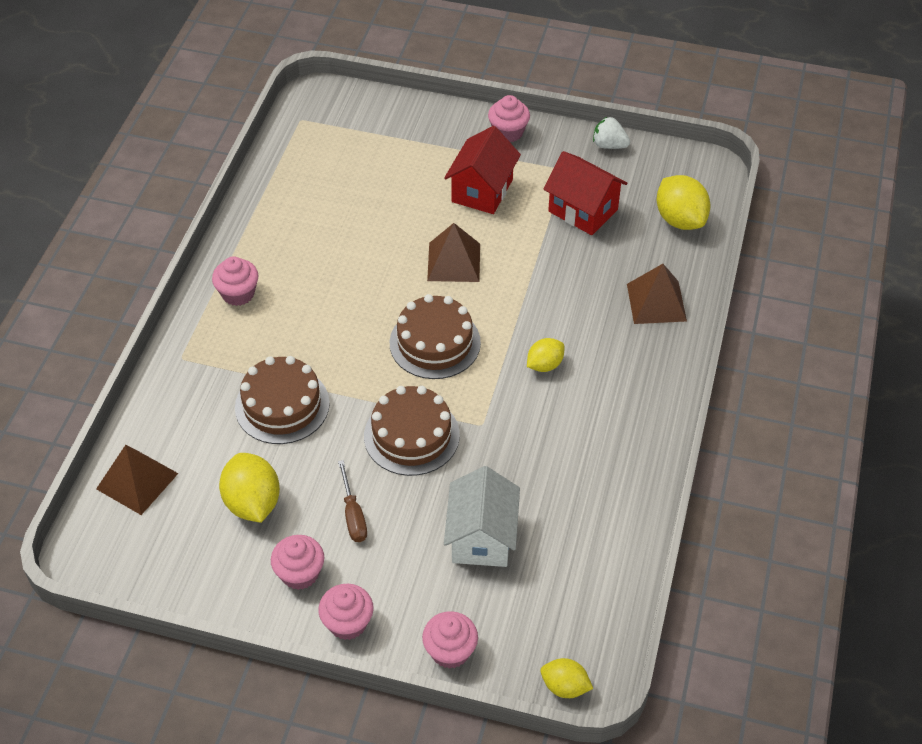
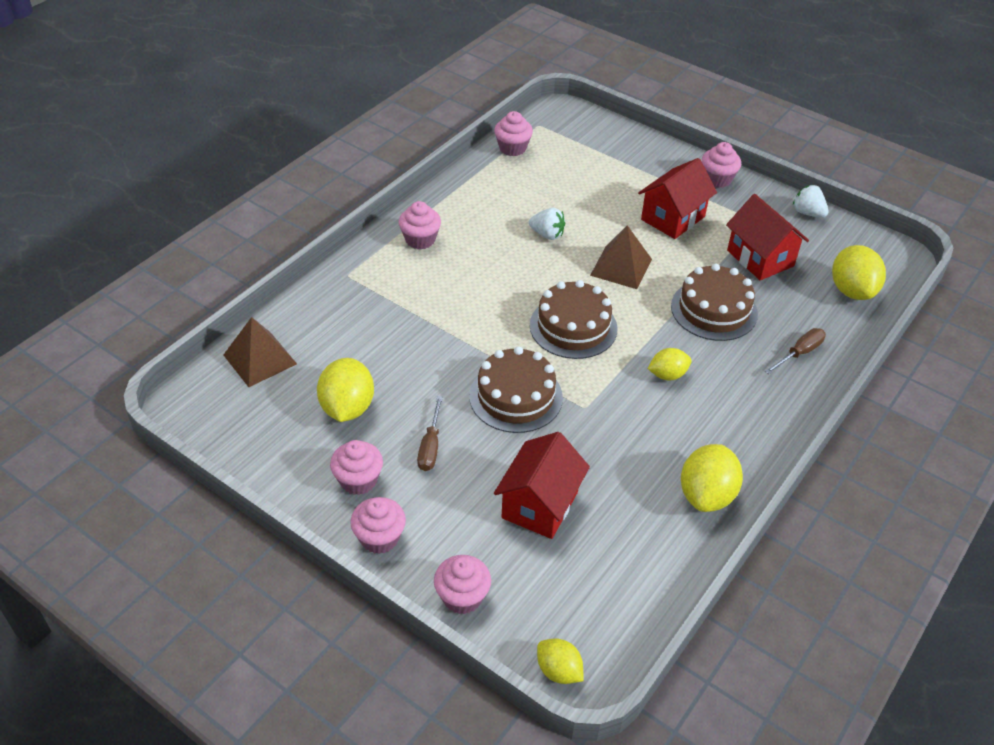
camera: 20 degrees right, 5 degrees down
(282, 405) = (413, 337): brown cake -> brown cake (714, 310)
(285, 156) = (512, 148): none -> pink cupcake
(365, 247) = (547, 234): none -> white strawberry
(481, 537) = (539, 505): white house -> red house
(627, 475) = (706, 495): none -> yellow lemon
(656, 302) = (799, 353): brown pyramid -> brown screwdriver

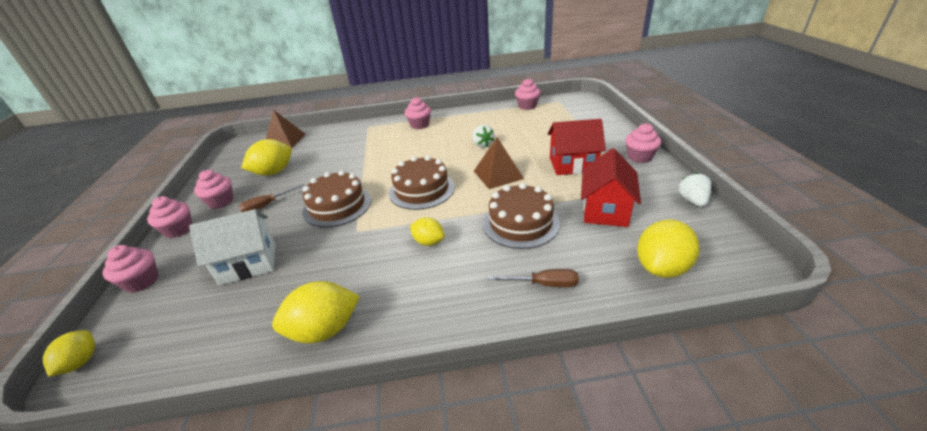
camera: 50 degrees right, 10 degrees down
(539, 505) = (248, 264): red house -> white house

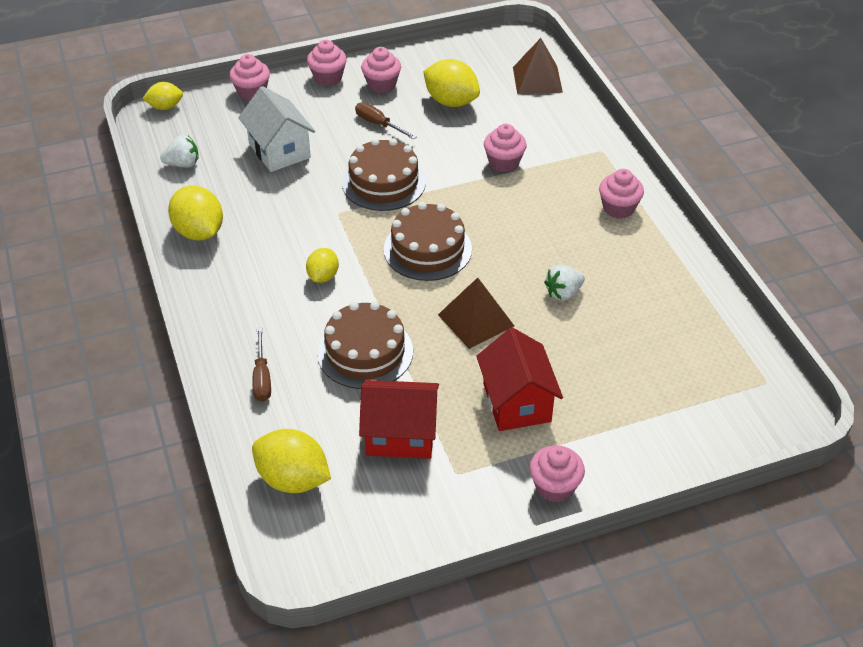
camera: 75 degrees right, 10 degrees up
(527, 106) = (731, 337): pink cupcake -> pink cupcake (504, 162)
(692, 201) = (434, 533): white strawberry -> white strawberry (183, 164)

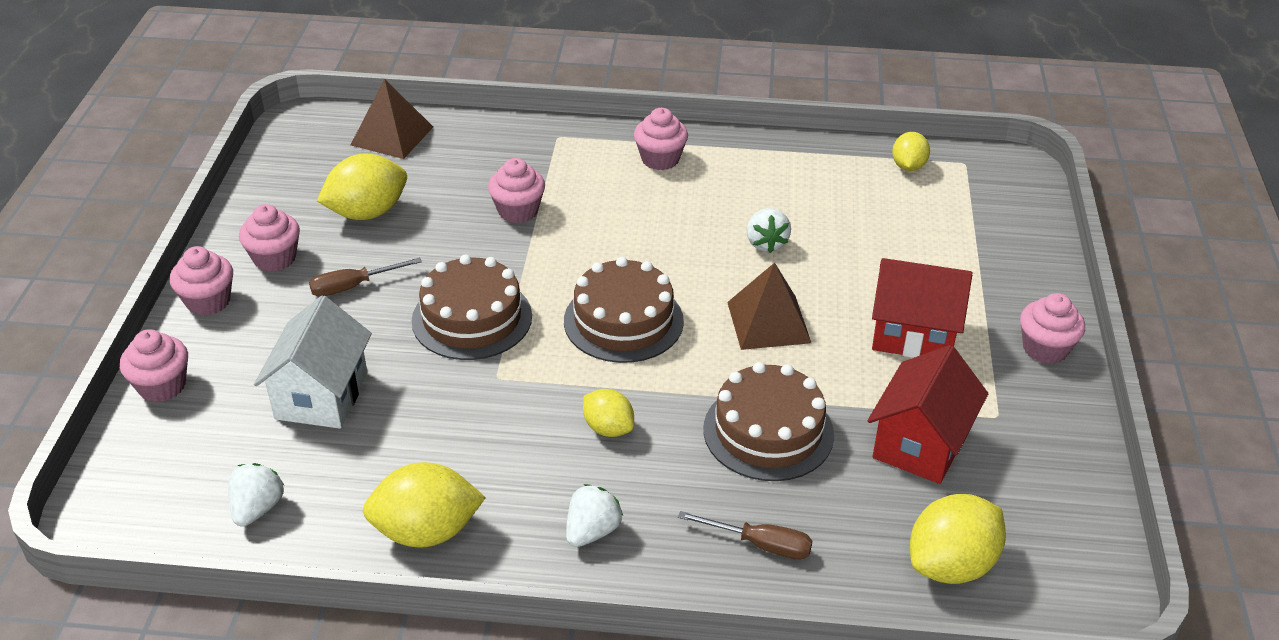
camera: 65 degrees left, 5 degrees down
(165, 107) = (98, 493): yellow lemon -> yellow lemon (908, 166)
(234, 298) = (592, 531): none -> white strawberry
(279, 151) = (321, 395): white house -> white house turned 75 degrees counterclockwise

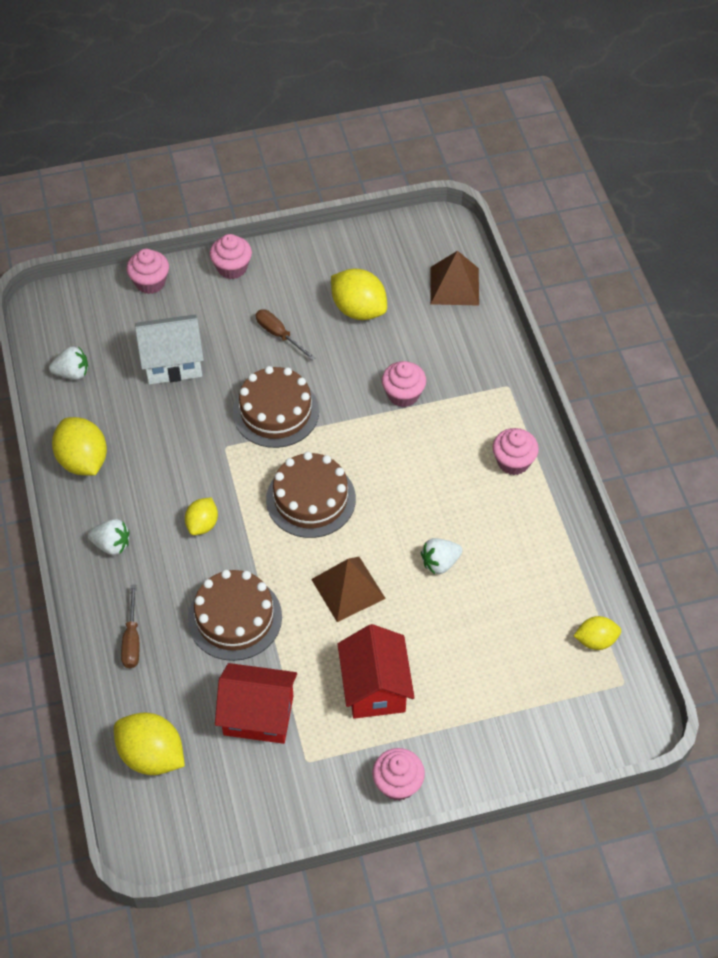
camera: 70 degrees right, 15 degrees up
(275, 258) = (288, 282): pink cupcake -> none

